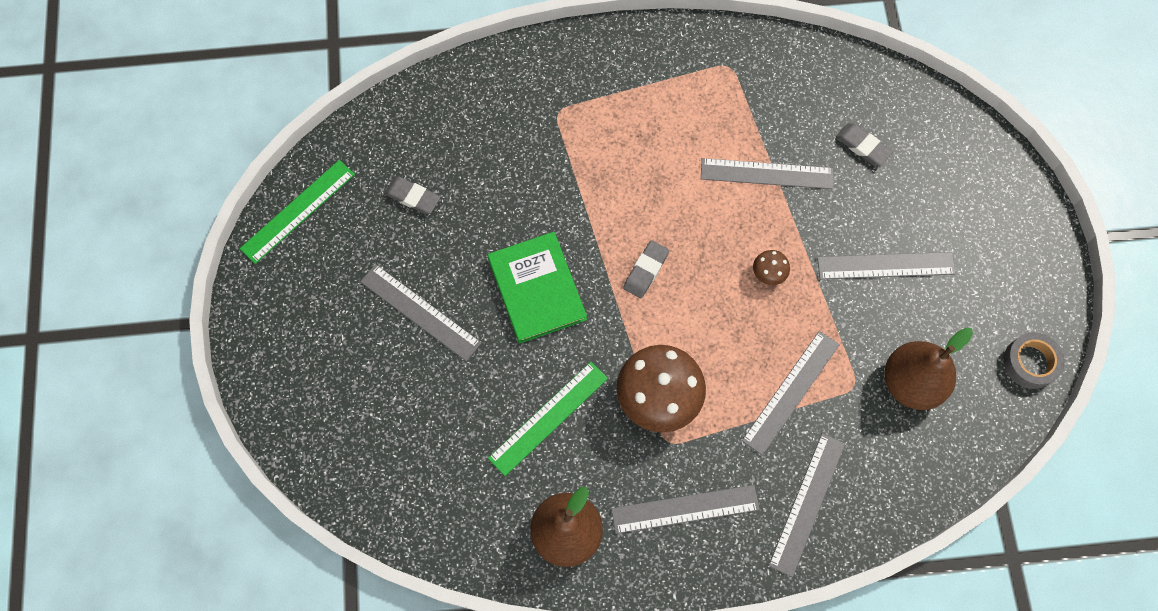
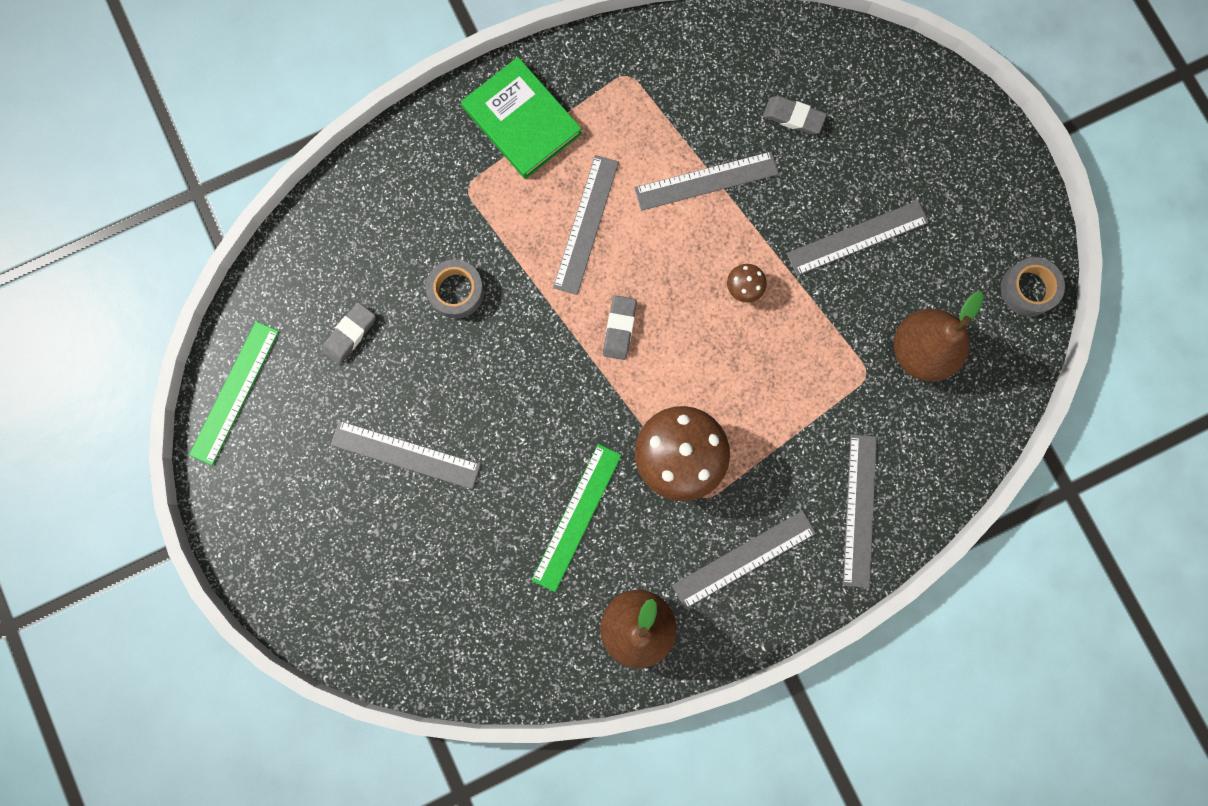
camera: 20 degrees left, 10 degrees up
(413, 197) = (350, 334): grey eraser -> grey eraser turned 60 degrees counterclockwise
(516, 192) = (456, 291): none -> grey tape
(537, 289) = (516, 387): green book -> green book (522, 121)
(790, 392) = (806, 403): grey ruler -> grey ruler (586, 224)

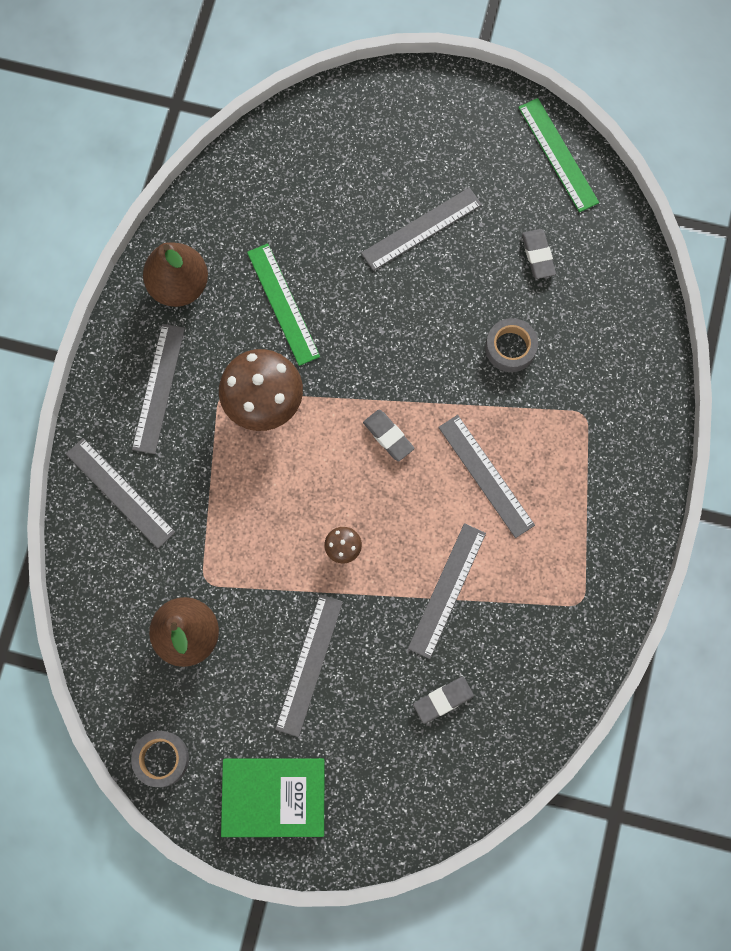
camera: 130 degrees right, 5 degrees down
(522, 121) = (606, 494): green book -> green book (273, 797)

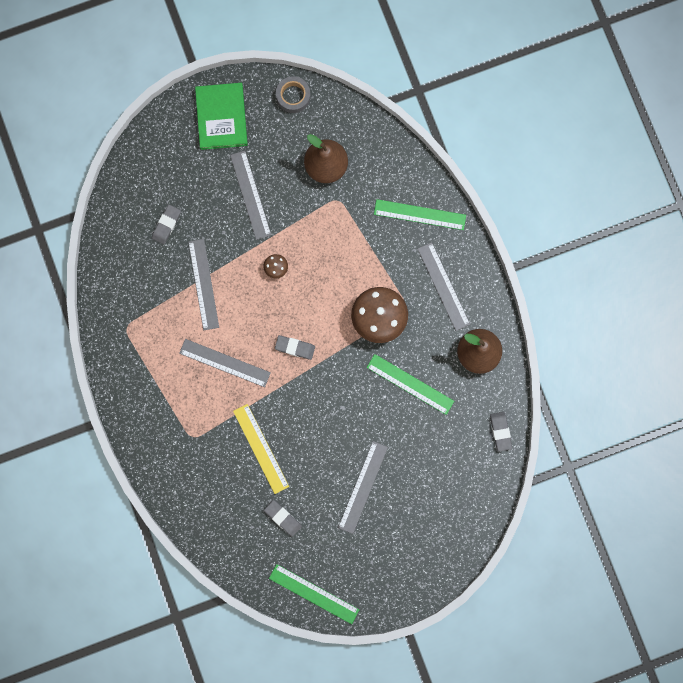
camera: 145 degrees right, 5 degrees up
(120, 492) = (419, 215): grey ruler -> green ruler
(221, 185) = (500, 431): none -> grey eraser
(273, 797) = (221, 117): green book -> green book turned 60 degrees counterclockwise
(510, 348) = (261, 448): grey tape -> yellow ruler

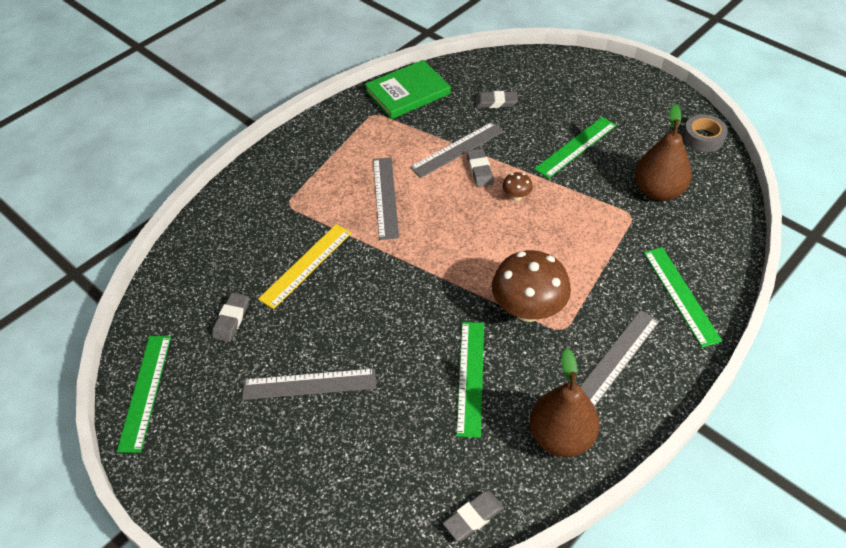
camera: 65 degrees right, 30 degrees down
(221, 117) = (632, 98): green book -> green book (407, 92)
(250, 195) = (576, 147): grey ruler -> green ruler
(295, 348) = (440, 247): grey eraser -> grey eraser (479, 170)

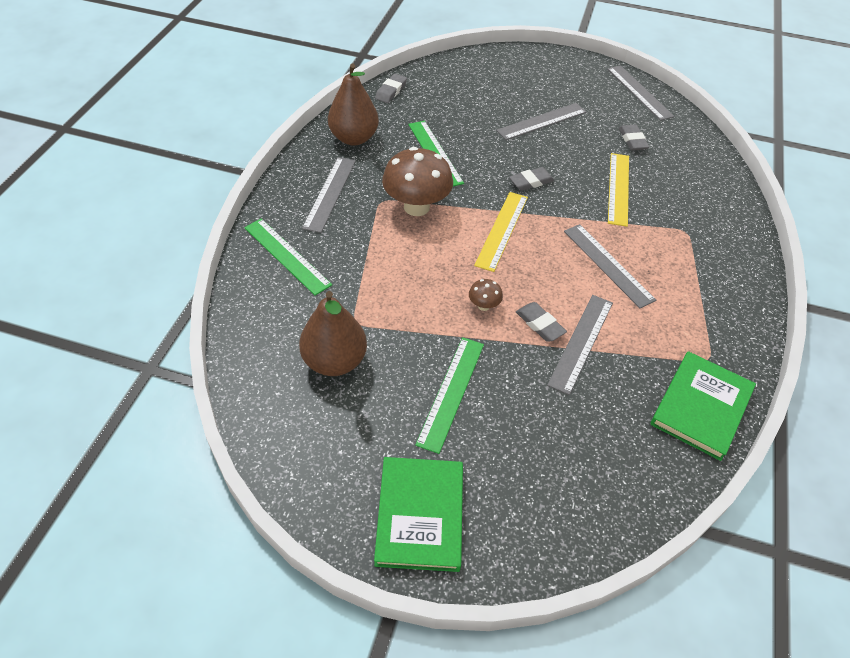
camera: 150 degrees right, 0 degrees up
(145, 391) = (639, 92): green ruler -> grey ruler
(456, 257) = (502, 230): none -> yellow ruler
(496, 102) = (585, 430): grey eraser -> grey eraser (531, 182)
(627, 94) = (420, 515): none -> green book
(703, 138) = (294, 465): grey tape -> none

